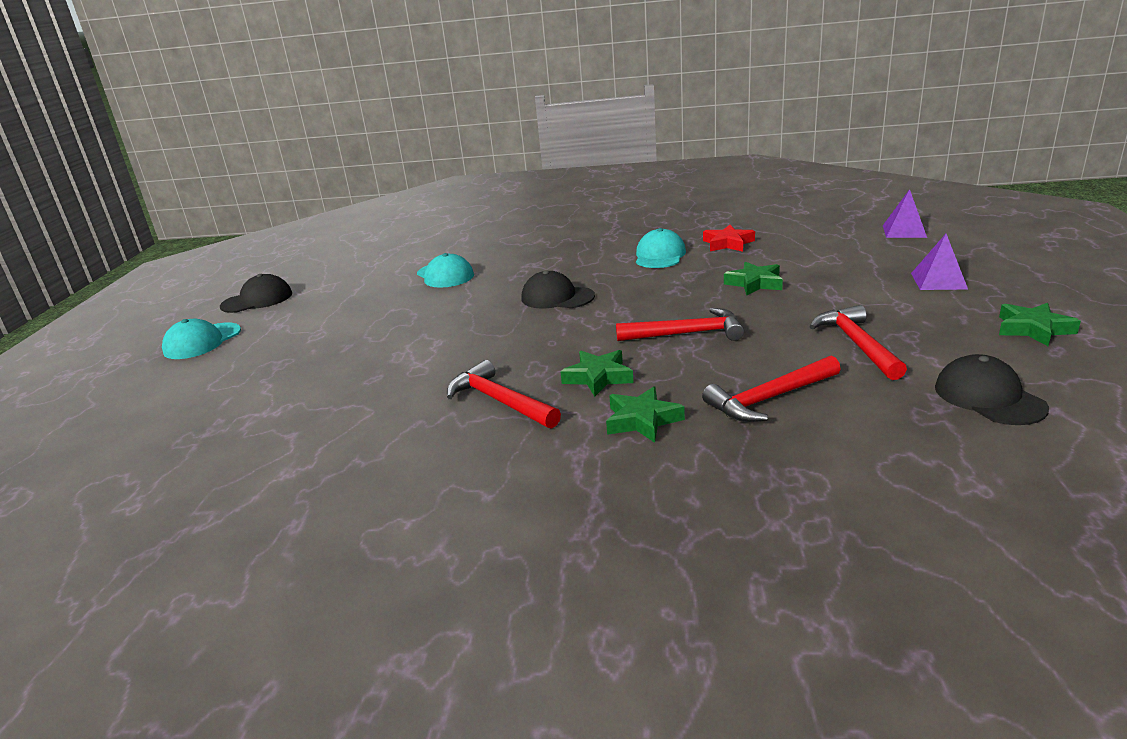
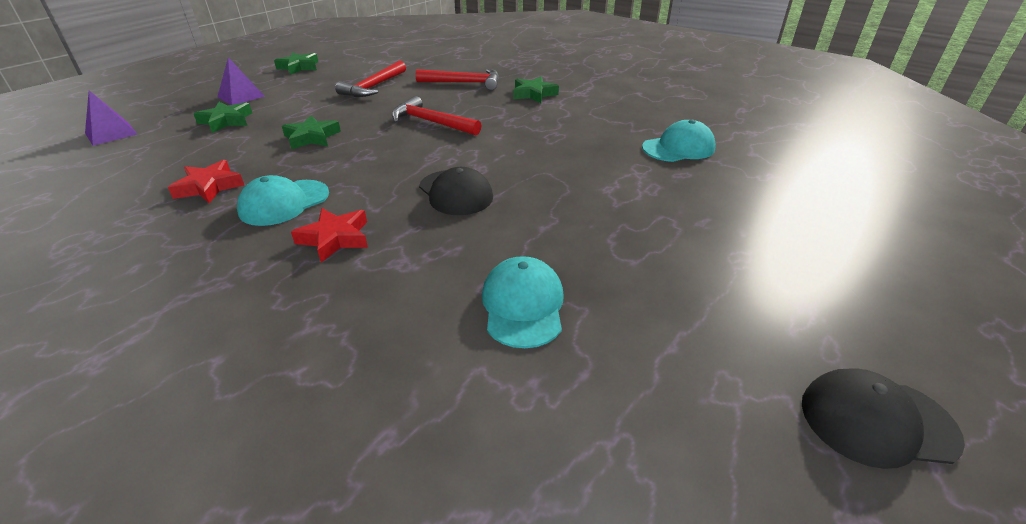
camera: 150 degrees left, 10 degrees up
(202, 341) = (925, 324): turquoise cap -> turquoise cap (678, 148)
(499, 401) = (597, 126): red hammer -> none
(590, 257) = (335, 238): none -> red star
(598, 377) = (524, 118): green star -> green star (226, 121)
(988, 397) = (390, 59): black cap -> none

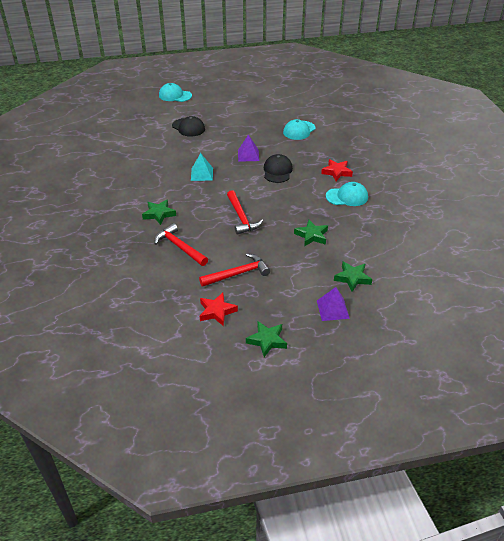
camera: 140 degrees left, 5 degrees up
(111, 133) = (426, 299): purple pyramid -> purple pyramid (248, 155)
(209, 187) = (376, 221): red star -> red star (217, 311)
(563, 143) = (202, 174): none -> turquoise pyramid
(678, 148) = (163, 150): turquoise cap -> turquoise cap (175, 95)
(877, 421) = (257, 88): black cap -> black cap (188, 127)

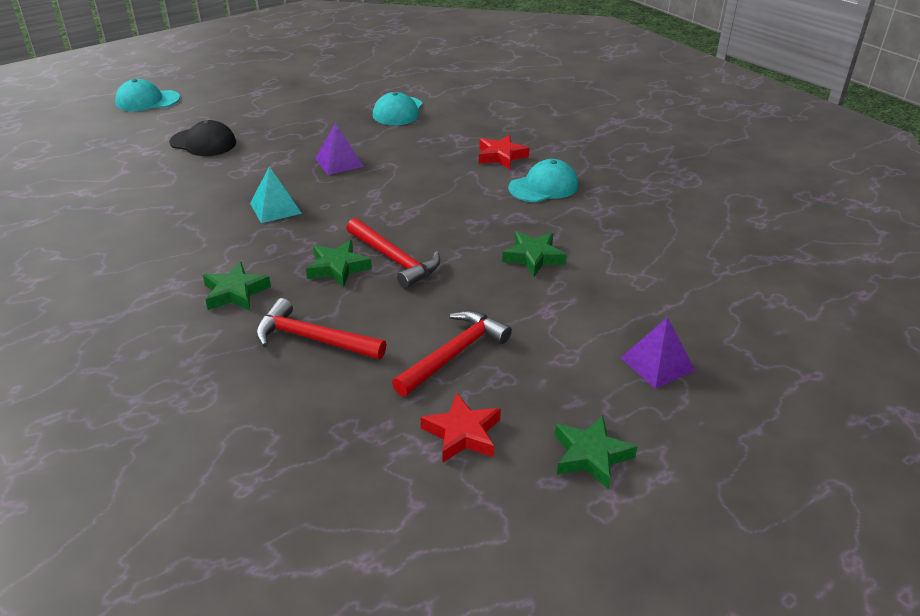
camera: 25 degrees left, 5 degrees down
(277, 171) = (405, 175): black cap -> none
(352, 278) = (648, 304): green star -> green star (338, 268)

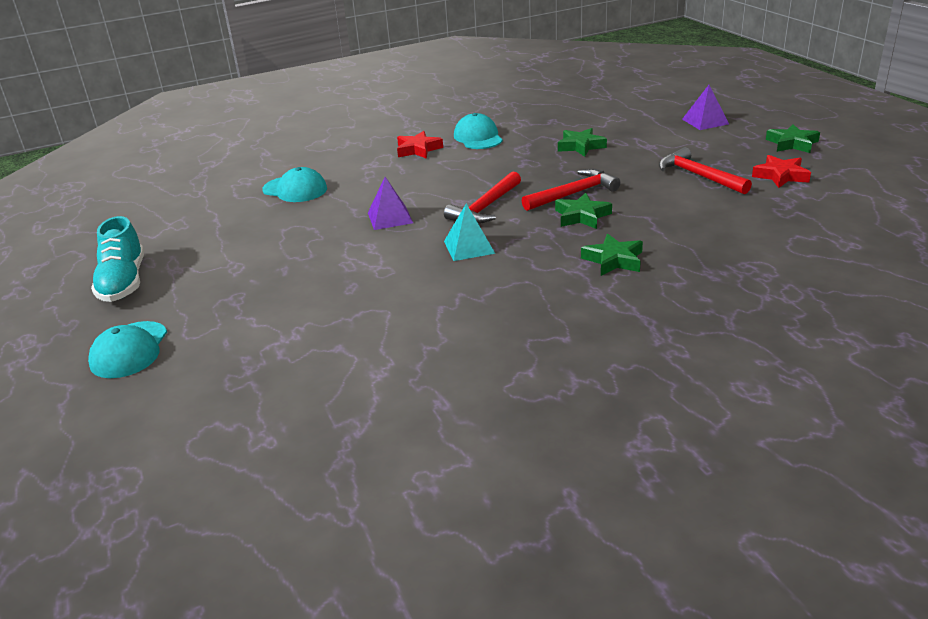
camera: 75 degrees left, 5 degrees down
(203, 143) = (294, 297): black cap -> none
(240, 79) = (123, 282): none -> turquoise shoe
(313, 339) = (682, 224): red hammer -> red hammer (485, 207)

